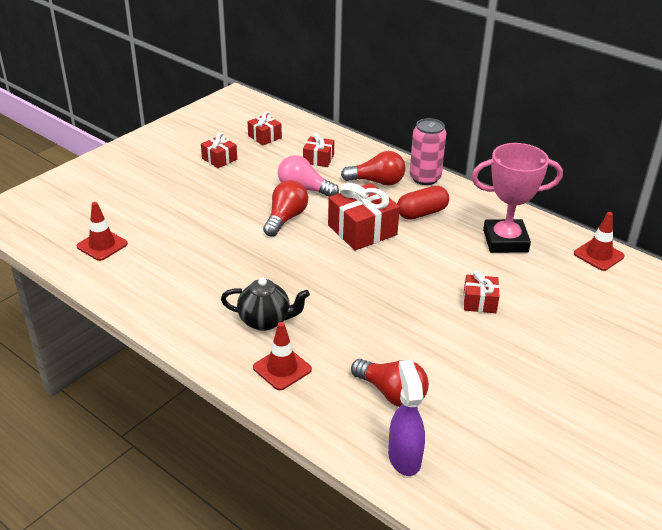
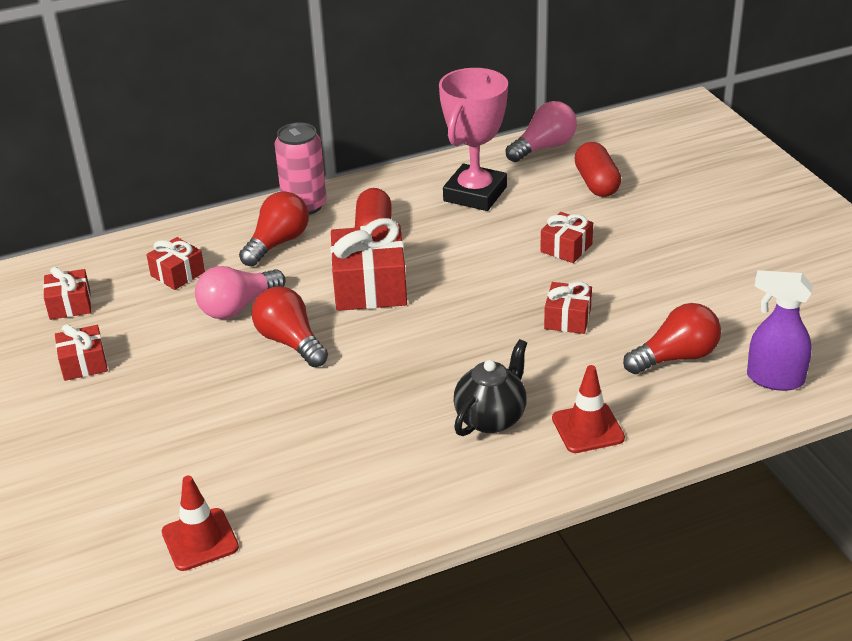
camera: 60 degrees left, 0 degrees up
(396, 326) = (567, 319): none -> red gift
(577, 294) = (596, 183): none -> red capsule
(598, 255) = (544, 147): red traffic cone -> pink light bulb

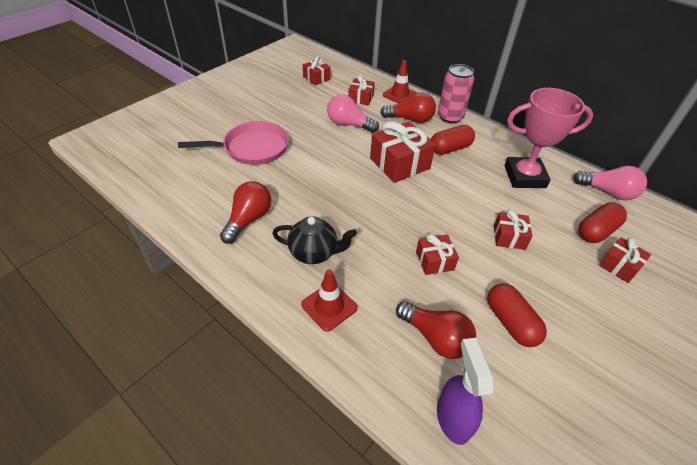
camera: 60 degrees right, 10 degrees up
(84, 363) = (279, 96): red gift -> red gift (619, 266)
(200, 540) = (172, 172): red traffic cone -> red traffic cone (399, 95)
(210, 428) = (252, 148): none -> pink pan
(290, 342) = (333, 151): red light bulb -> red light bulb (248, 219)
(684, 296) = (510, 322): none -> red capsule

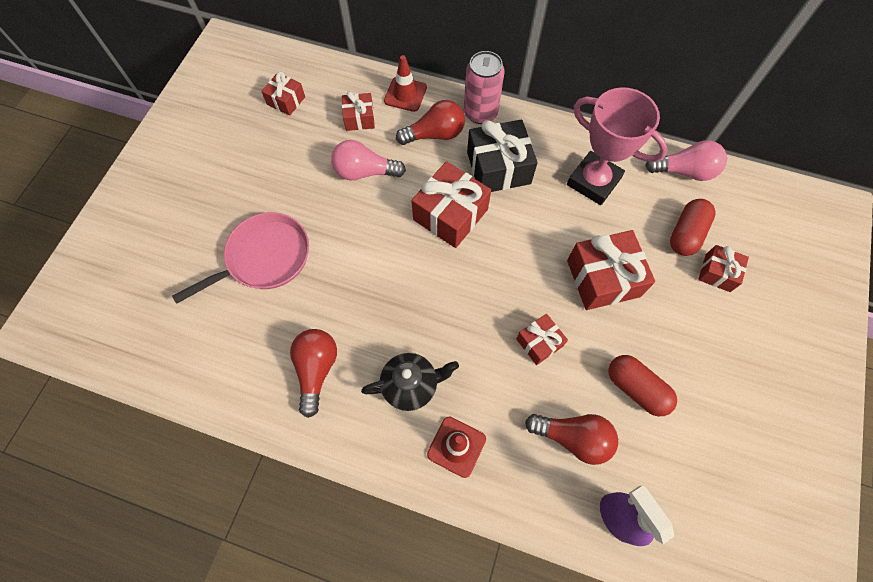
camera: 20 degrees left, 20 degrees up
(450, 148) = (498, 168): red capsule -> black gift
(509, 237) = (603, 278): red gift -> red gift, size x1.78
(524, 177) = (593, 181): pink trophy -> pink trophy turned 60 degrees clockwise

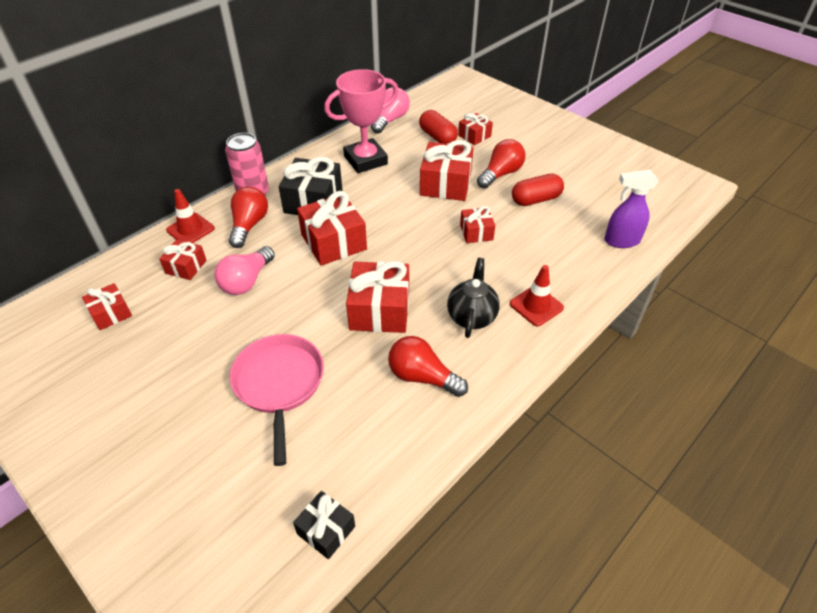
camera: 65 degrees left, 20 degrees down
(145, 361) = (326, 530): none -> black gift
(381, 297) = (380, 310): none -> red gift
(573, 437) = (557, 241): red light bulb -> red light bulb (501, 174)

